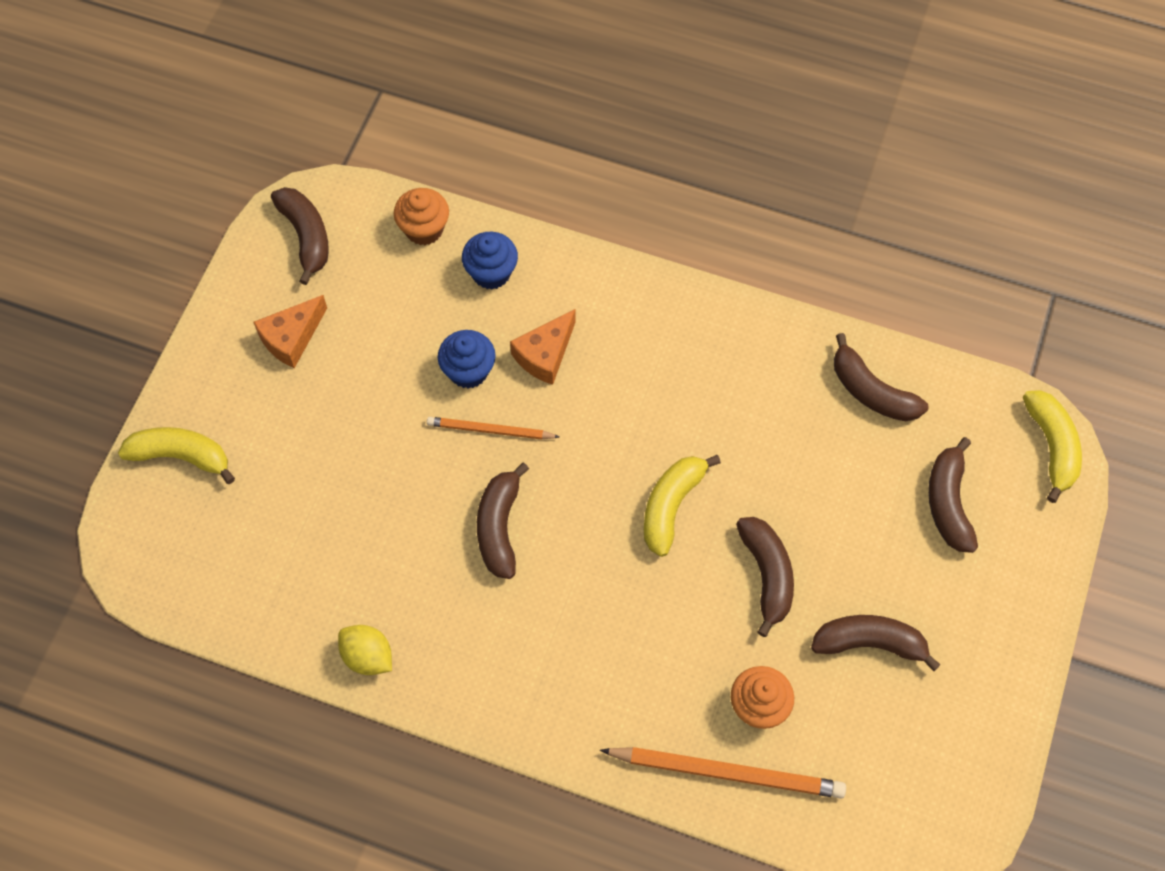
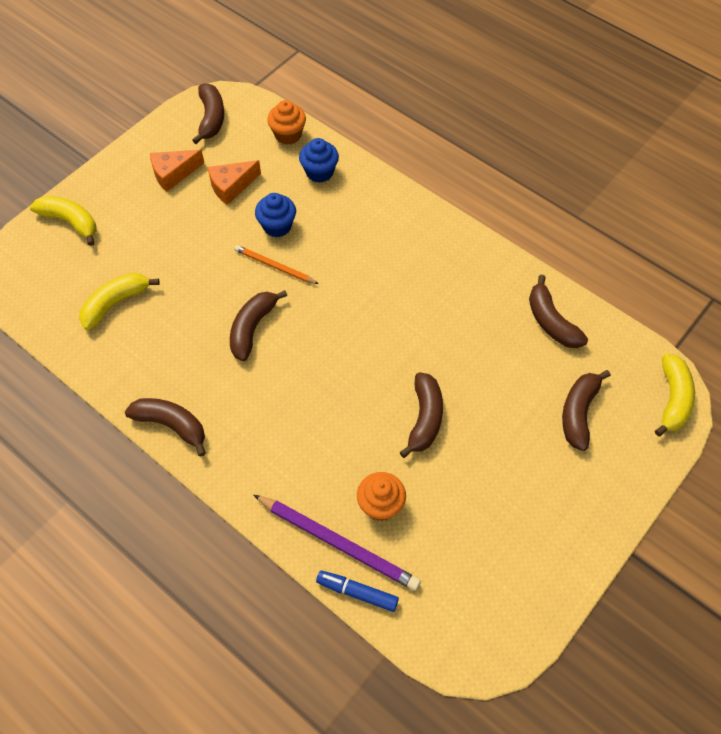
camera: 20 degrees right, 5 degrees down
(368, 656) = (127, 381): yellow lemon -> none
(545, 355) = (332, 231): orange cheese -> orange cheese (231, 186)
(671, 506) = (376, 352): yellow banana -> yellow banana (115, 303)
(727, 772) = (338, 543): orange pencil -> purple pencil
(775, 825) = (357, 593): none -> blue marker
(869, 643) = (481, 489): brown banana -> brown banana (171, 425)

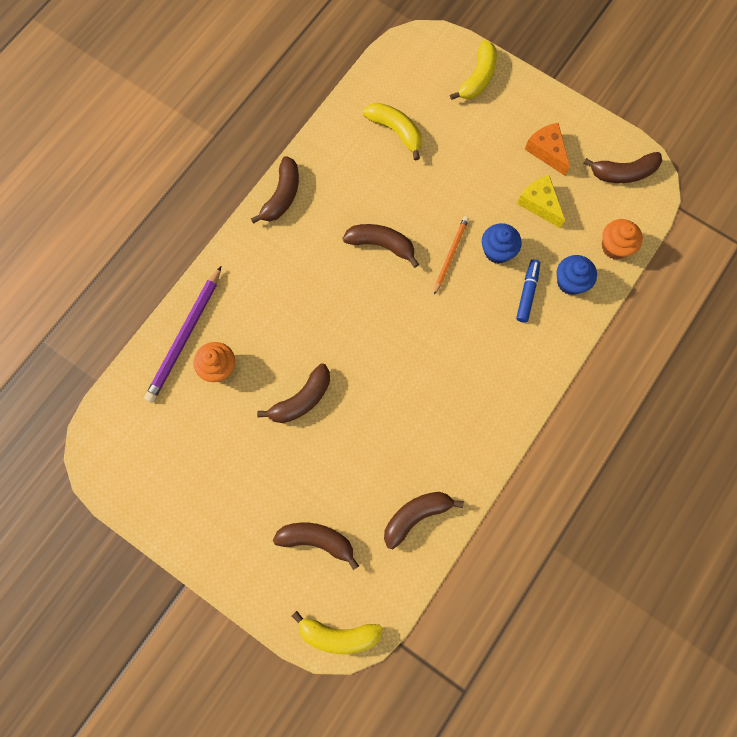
camera: 85 degrees right, 15 degrees up
(231, 186) = (539, 204): orange cheese -> yellow cheese
(357, 593) = (145, 355): blue marker -> blue marker (527, 293)
(424, 418) = (302, 399): brown banana -> brown banana turned 45 degrees counterclockwise

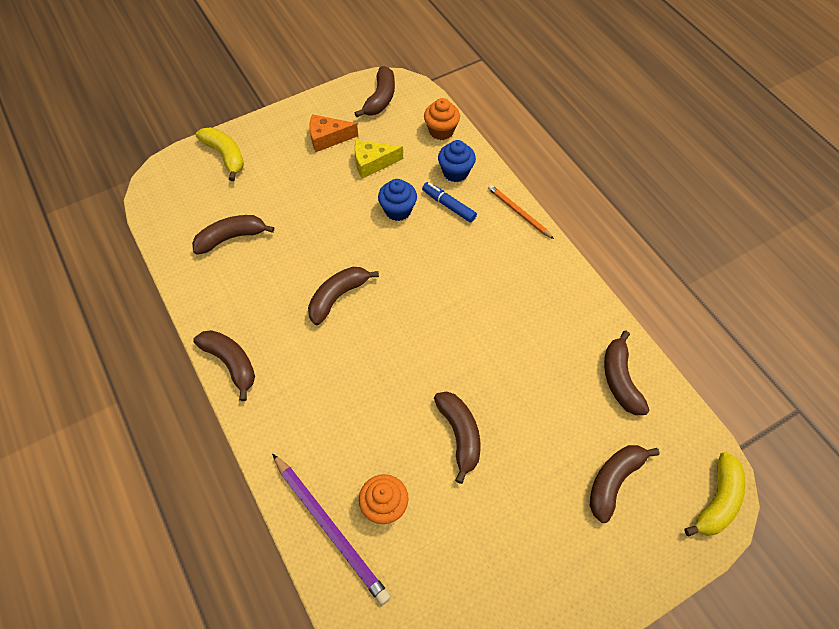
camera: 65 degrees left, 15 degrees down
(395, 131) = (231, 238): yellow banana -> brown banana
(450, 255) = (380, 246): orange pencil -> orange pencil (518, 212)

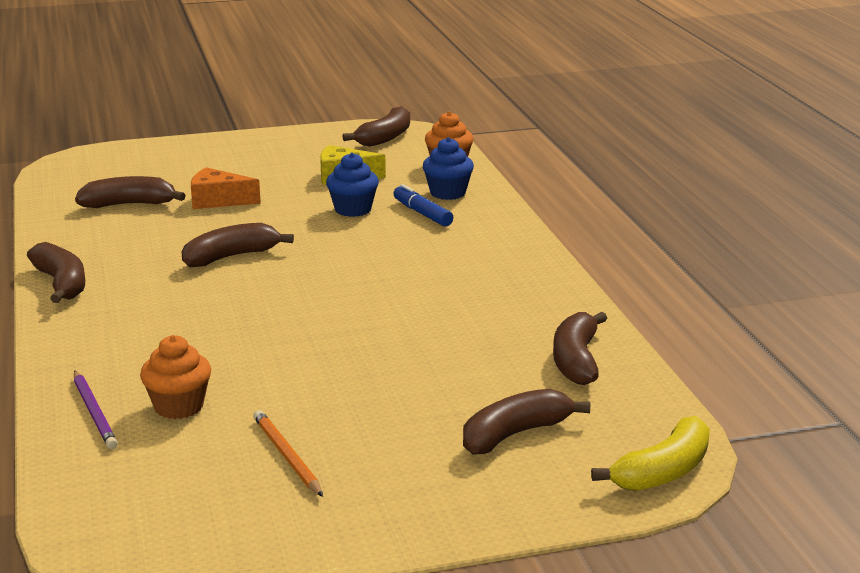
camera: 15 degrees right, 35 degrees down
(225, 156) = (164, 154): yellow banana -> none
(328, 138) = (299, 155): orange cheese -> orange cheese (218, 201)
(330, 528) = (94, 412): purple pencil -> purple pencil, size x0.60
(460, 435) = (319, 370): brown banana -> none
(518, 212) = (514, 228): orange pencil -> orange pencil (286, 456)

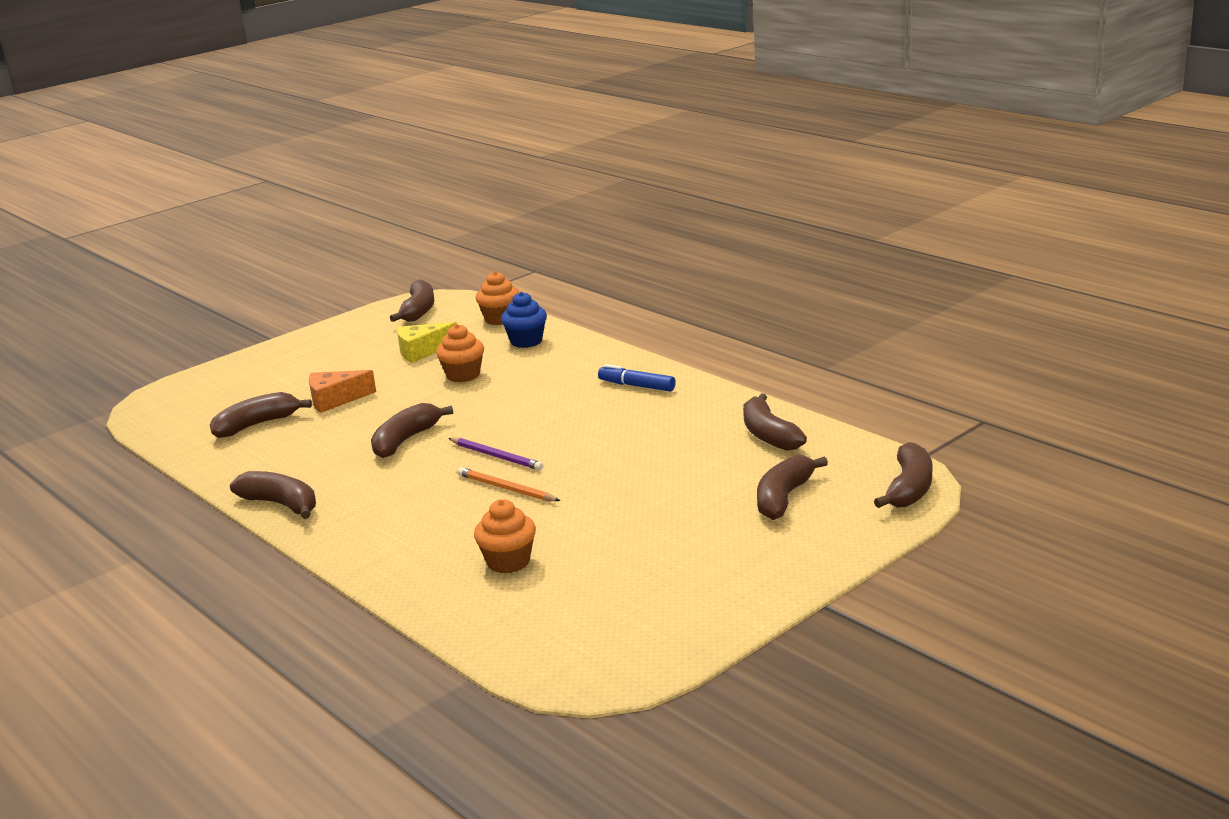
camera: 25 degrees left, 0 degrees up
(94, 412) = (444, 588): purple pencil -> purple pencil (496, 456)
(286, 456) = (637, 567): orange pencil -> orange pencil (506, 488)
(353, 209) = (463, 375): blue cupcake -> orange cupcake
(422, 213) = (525, 363): blue marker -> blue marker (637, 386)
(663, 471) = (909, 488): yellow banana -> brown banana

